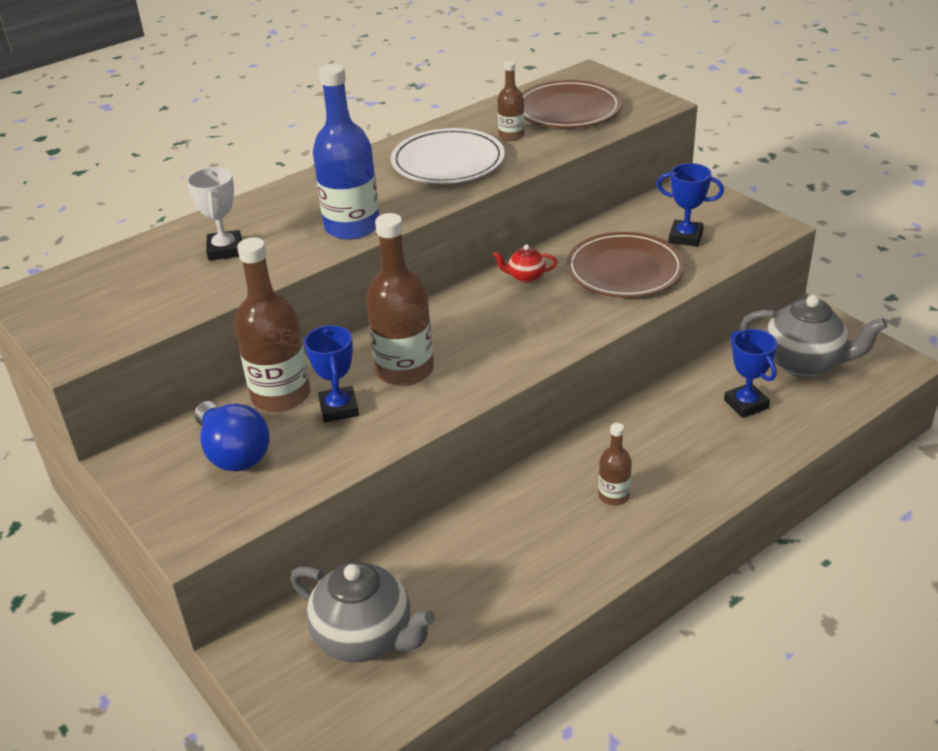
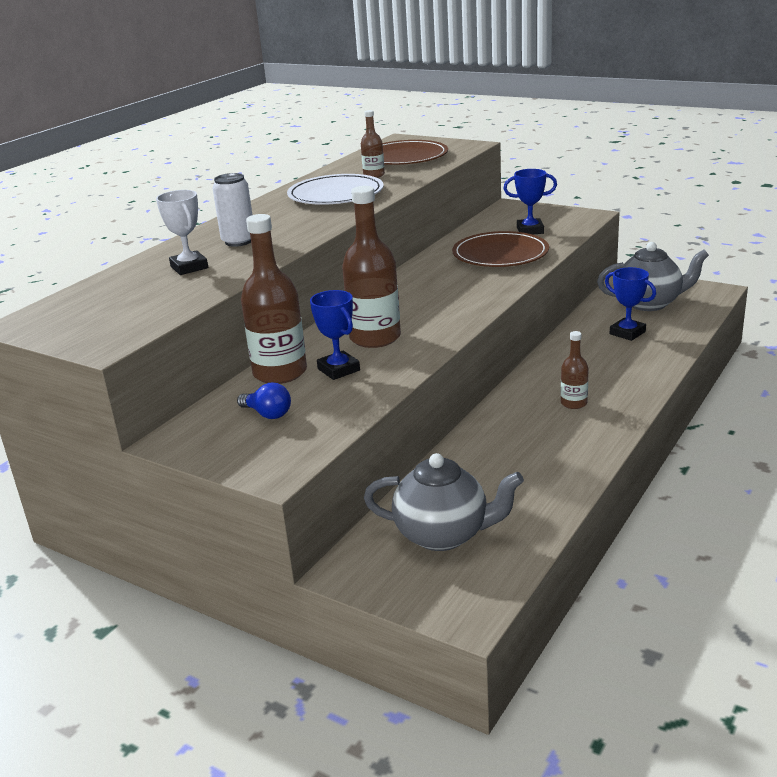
camera: 20 degrees left, 10 degrees down
(233, 453) = (267, 414): blue light bulb -> blue light bulb, size x0.59
(298, 219) = (238, 241): none -> white can
(352, 227) = (290, 238): blue bottle -> none
(525, 277) = (427, 271): red teapot -> none

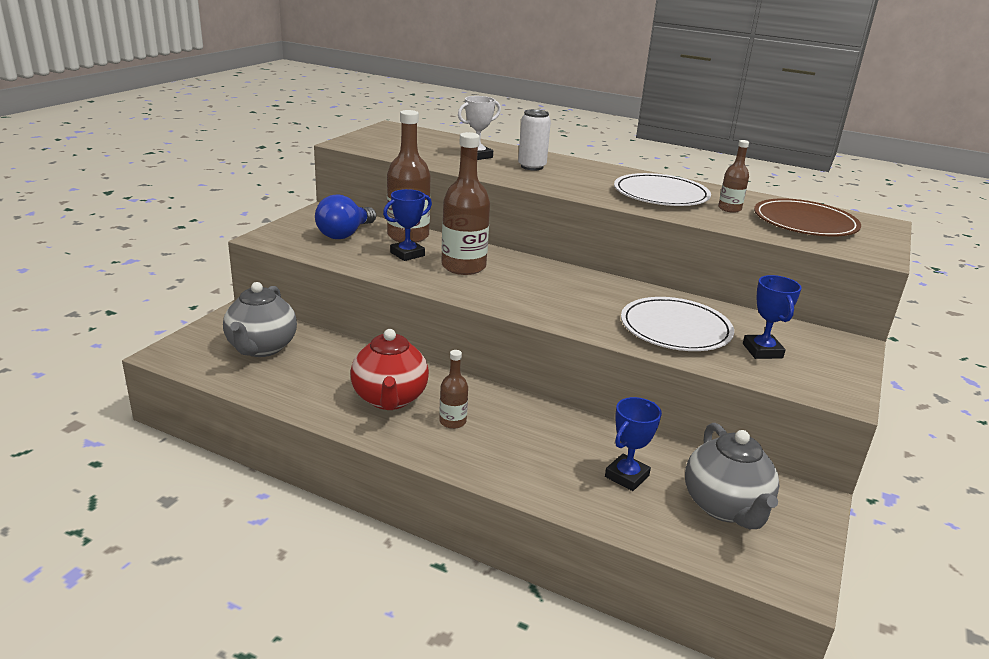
camera: 80 degrees right, 0 degrees up
(267, 414) = (345, 234): blue light bulb -> blue light bulb, size x1.69
(500, 254) = (675, 328): brown plate -> white plate
(542, 437) = (390, 399): none -> red teapot

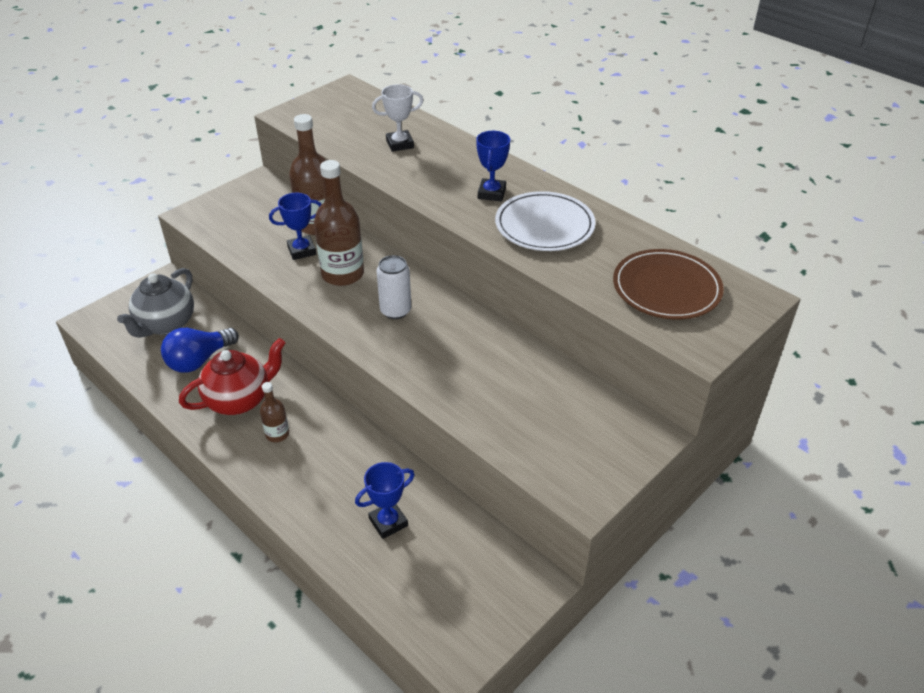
camera: 20 degrees right, 15 degrees up
(345, 234) = (262, 216): blue light bulb -> blue light bulb (199, 360)
(390, 399) = (239, 400): red teapot -> red teapot turned 135 degrees counterclockwise
(532, 167) = (443, 166): white can -> white can (395, 311)
(675, 328) = (487, 386): white plate -> none
(725, 507) = (452, 573): grey teapot -> none
(729, 209) = (600, 256): brown bottle -> none
(762, 351) = (552, 428): blue trophy -> blue trophy (491, 193)

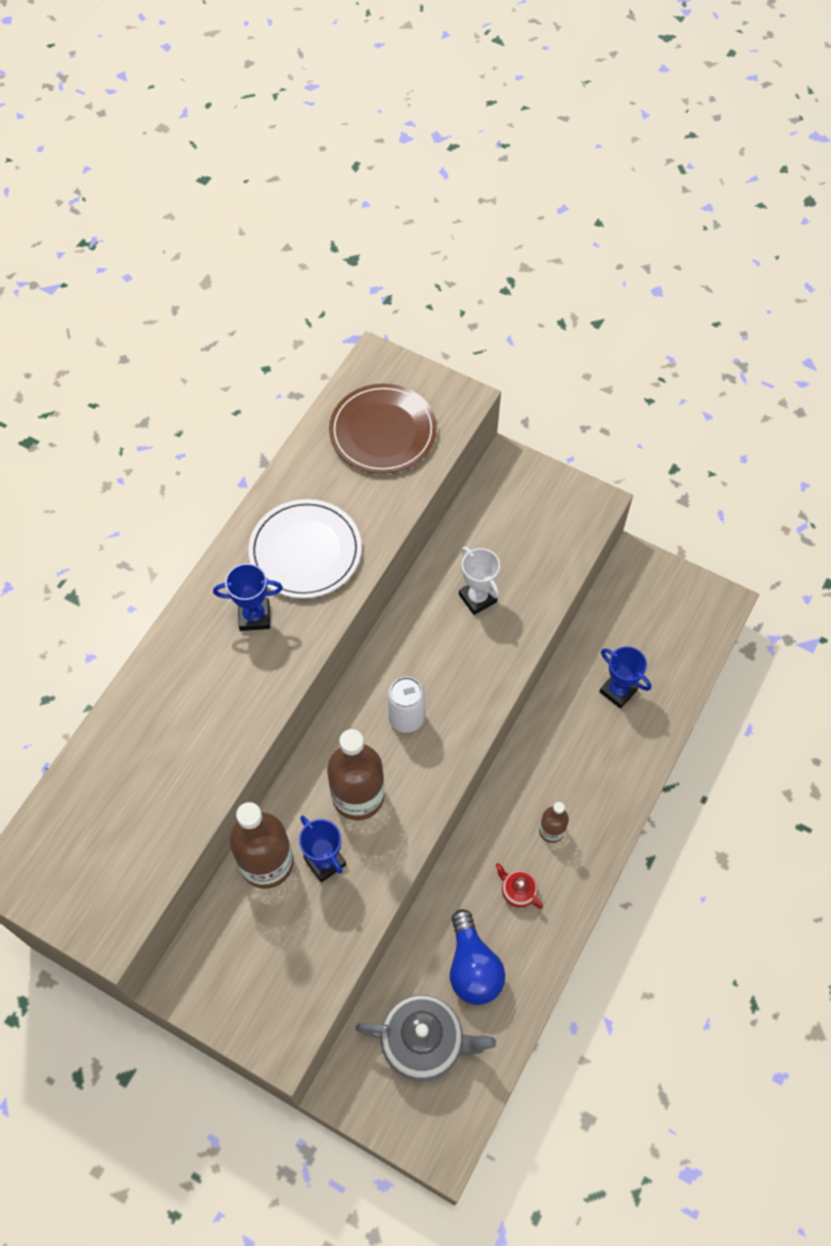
camera: 105 degrees left, 20 degrees up
(199, 360) = (473, 967): blue light bulb -> blue light bulb turned 45 degrees clockwise
(239, 400) = (517, 891): red teapot -> red teapot, size x0.47
(400, 144) = (162, 751): white trophy -> white trophy (477, 598)

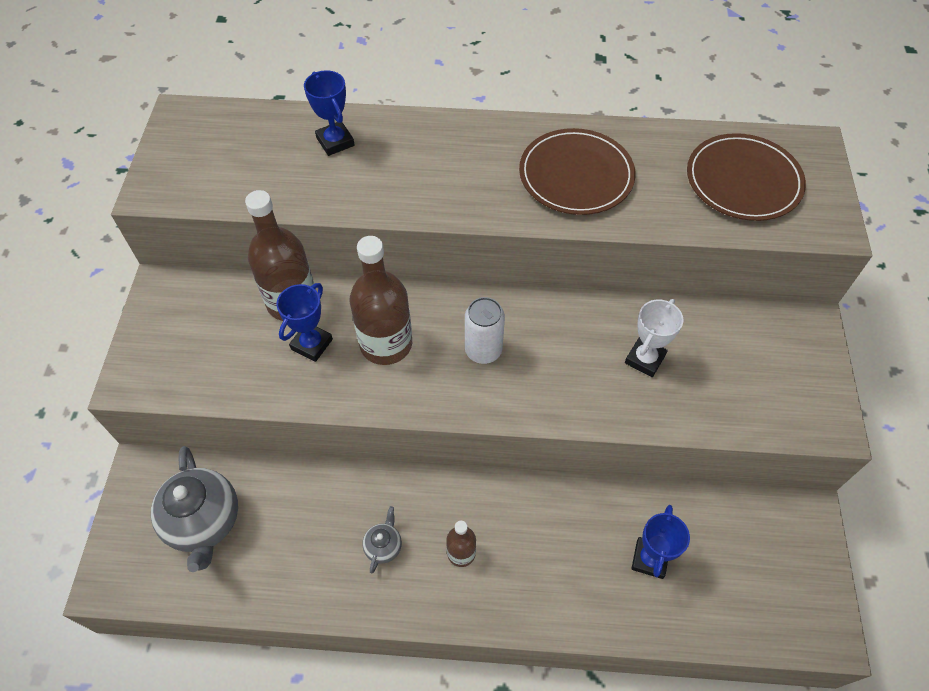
camera: 65 degrees right, 5 degrees down
(254, 616) = (488, 167): blue trophy -> blue trophy (335, 142)
(305, 551) = (576, 175): white plate -> brown plate
(473, 967) = (291, 535): blue light bulb -> none
(517, 891) = (383, 546): red teapot -> grey teapot

